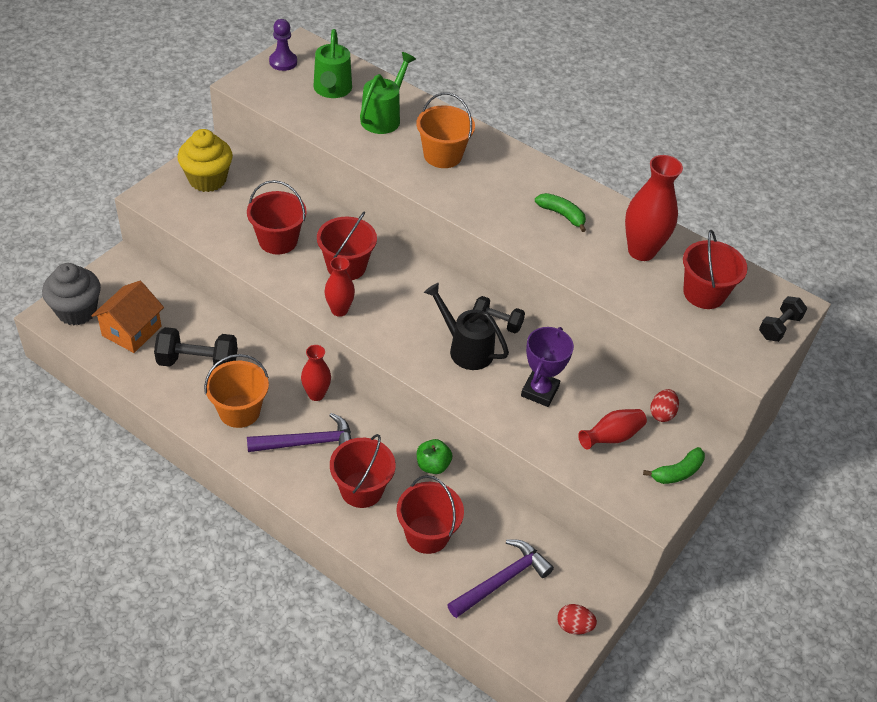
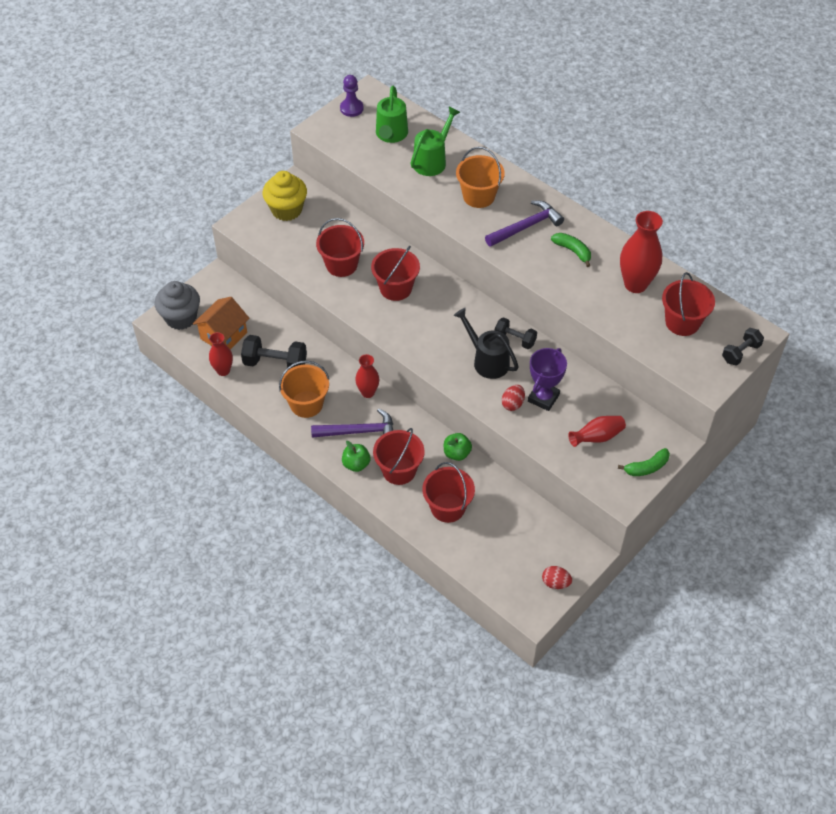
camera: 10 degrees right, 5 degrees up
(306, 484) = (356, 464): none -> green apple
(339, 310) = (387, 326): red vase -> red vase (223, 370)
(502, 580) = (503, 545): purple hammer -> purple hammer (526, 226)
(662, 413) = (641, 419): red egg -> red egg (512, 404)

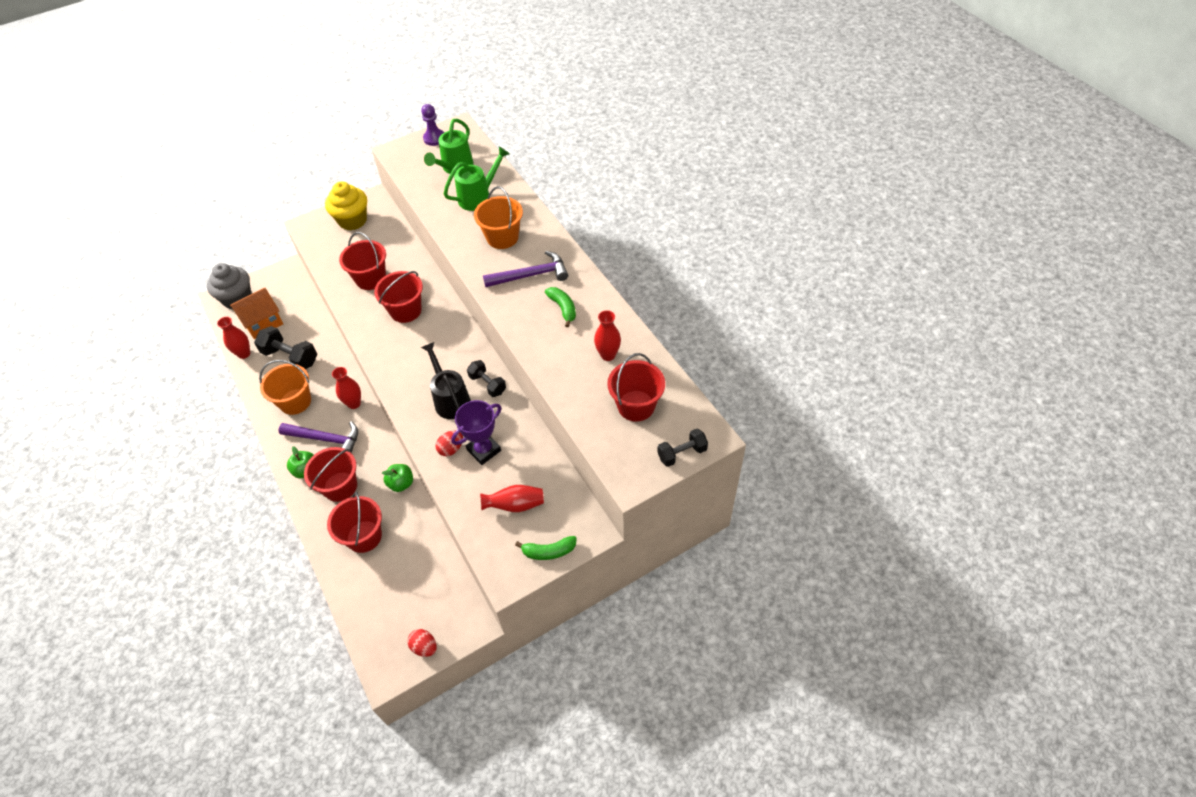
camera: 20 degrees right, 0 degrees up
(635, 284) = (608, 355): red vase -> red vase, size x0.60

